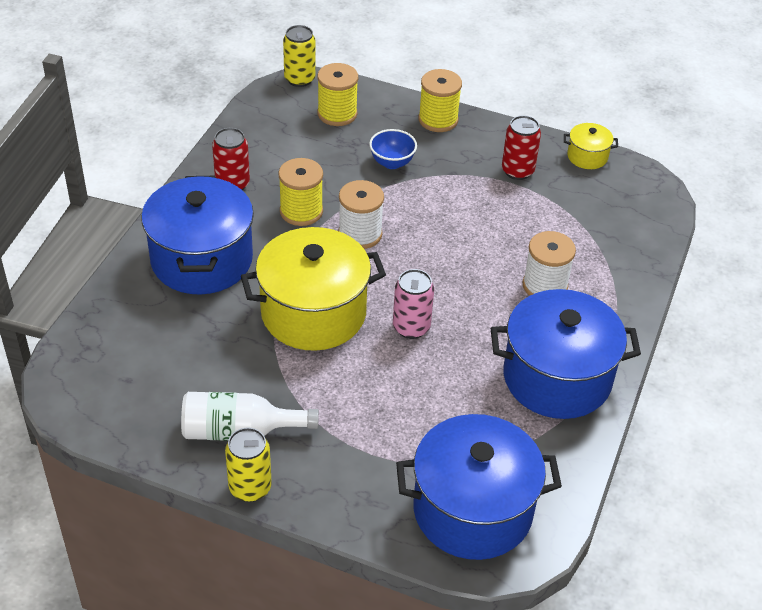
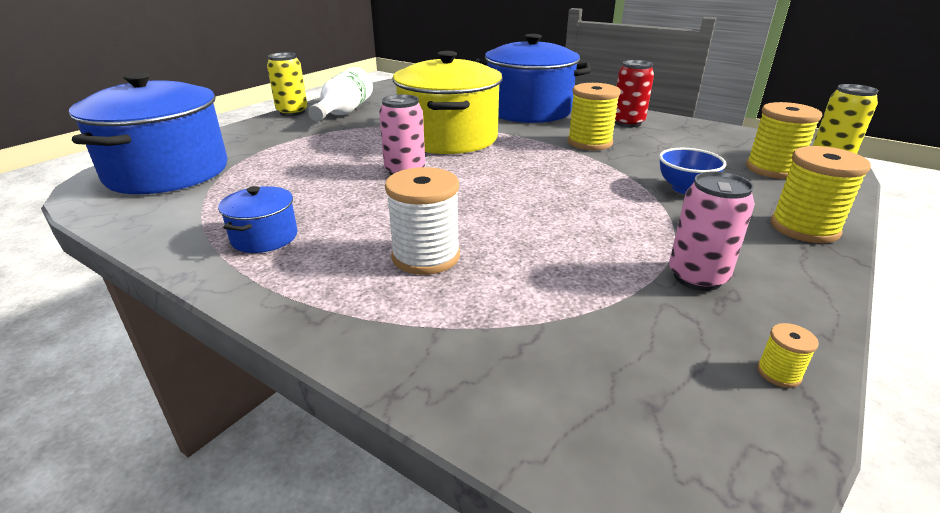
camera: 105 degrees right, 15 degrees down
(360, 234) = (552, 162): white spool -> none
(517, 171) = (697, 277): red can -> pink can
(557, 378) = (264, 237): blue pot -> blue pot, size x0.45
(587, 156) = (778, 373): yellow pot -> yellow spool

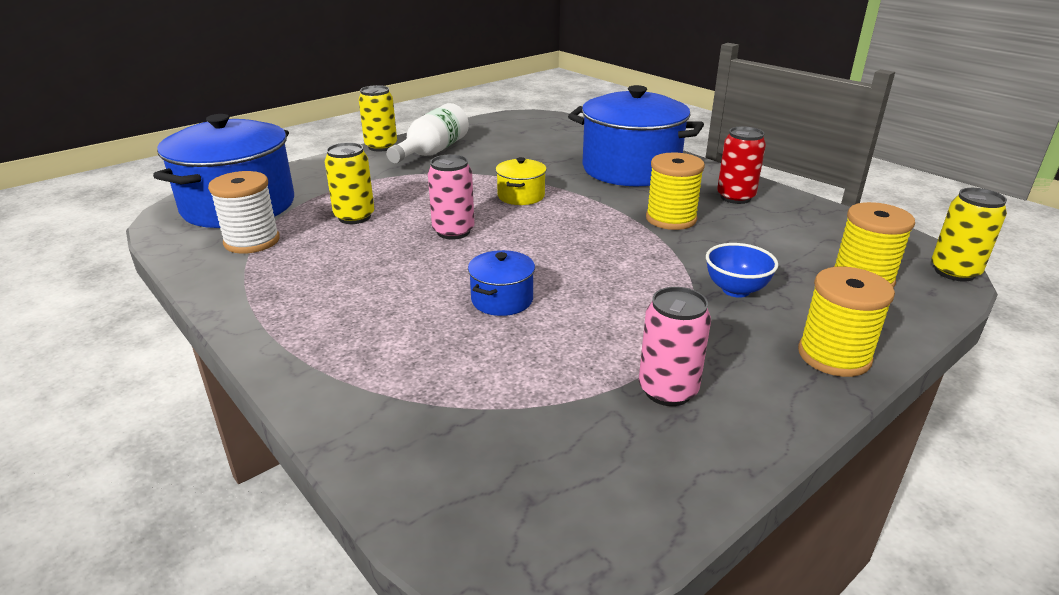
camera: 15 degrees right, 0 degrees up
(264, 237) = (291, 286): blue pot -> blue pot (502, 300)
(299, 169) = (354, 217): none -> yellow can
(426, 256) = (420, 327): white spool -> white spool (252, 241)
(449, 138) = (521, 196): yellow pot -> yellow pot, size x0.45
(778, 373) = (670, 496): yellow spool -> none

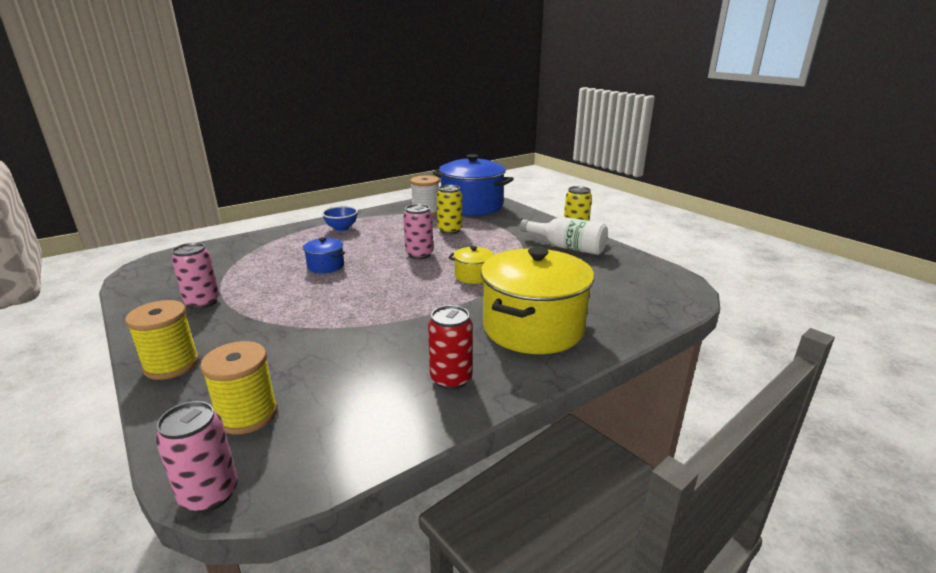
camera: 95 degrees right, 5 degrees down
(630, 169) = (533, 328): blue pot -> yellow pot
(671, 219) = (411, 333): yellow spool -> none
(736, 290) = (280, 343): blue bowl -> blue bowl (341, 228)
(954, 272) = (209, 494): yellow can -> pink can

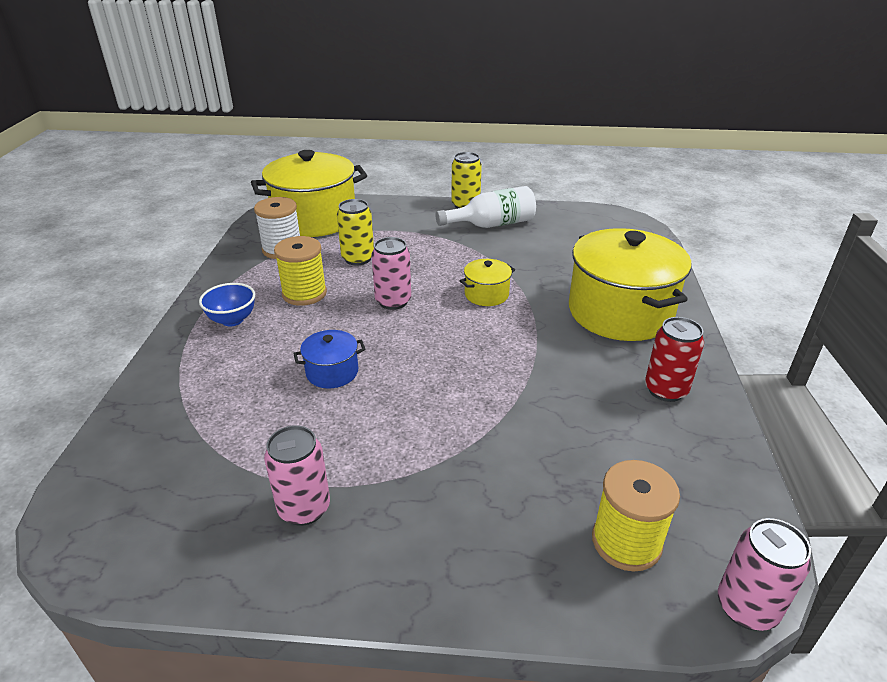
camera: 50 degrees left, 10 degrees up
(171, 365) = (458, 581): yellow spool -> yellow spool (304, 294)
(472, 206) = (315, 219): blue pot -> yellow pot

